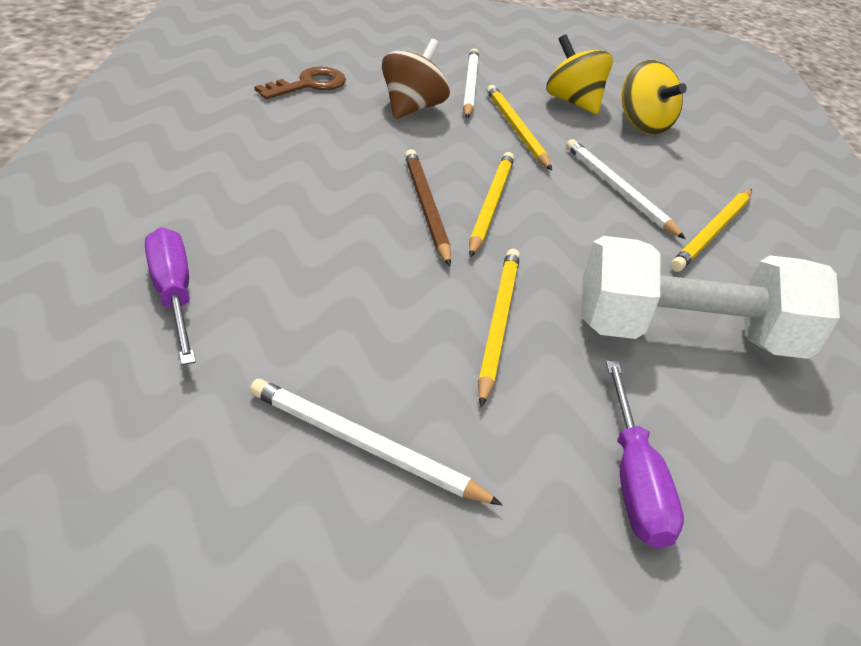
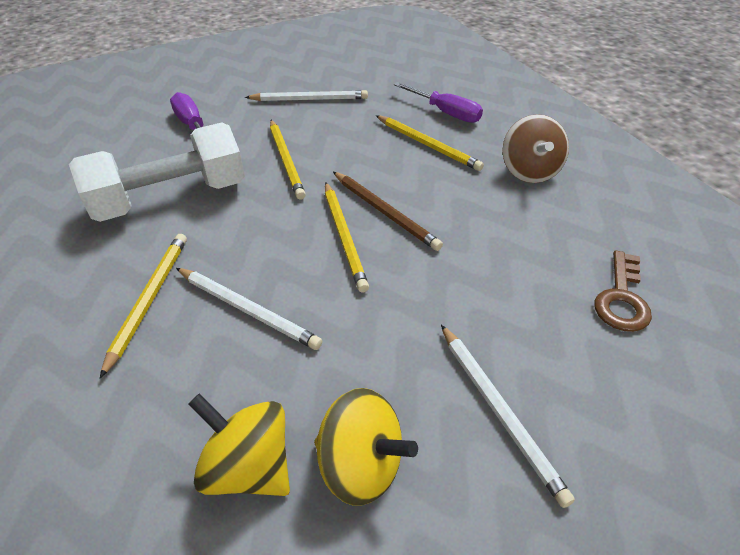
camera: 155 degrees right, 5 degrees up
(412, 108) = (506, 322): brown spinning top -> brown spinning top (529, 171)
(516, 129) = (389, 350): yellow pencil -> yellow pencil (428, 145)

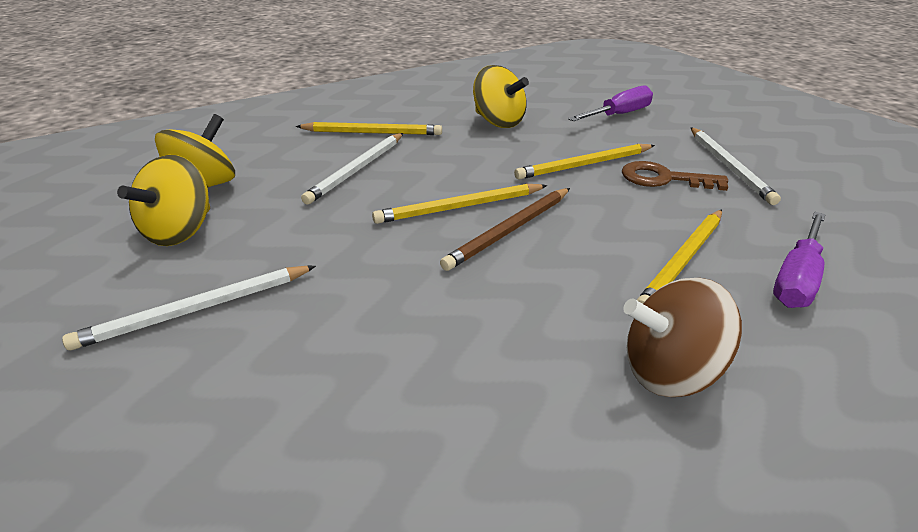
camera: 85 degrees right, 10 degrees down
(170, 198) = (498, 122): white dumbbell -> yellow spinning top
(621, 298) = (347, 456): brown key -> brown key (663, 178)

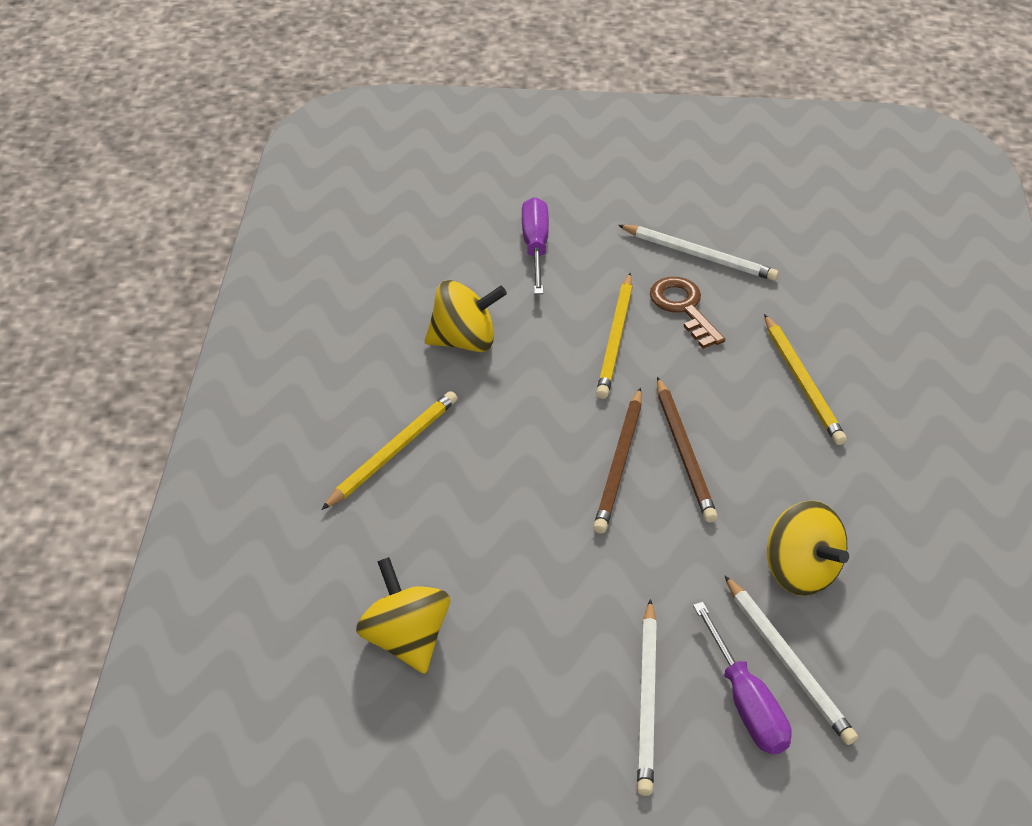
camera: 55 degrees left, 10 degrees up
(180, 232) = (496, 682): yellow spinning top -> yellow spinning top (801, 571)
(357, 170) = (477, 502): white pencil -> white pencil (788, 662)
(460, 207) = (619, 464): yellow pencil -> brown pencil
(663, 178) = (683, 308): brown key -> brown key turned 105 degrees clockwise
(669, 372) = (902, 471): brown spinning top -> none
(797, 278) = (864, 342): purple screwdriver -> purple screwdriver (746, 703)

